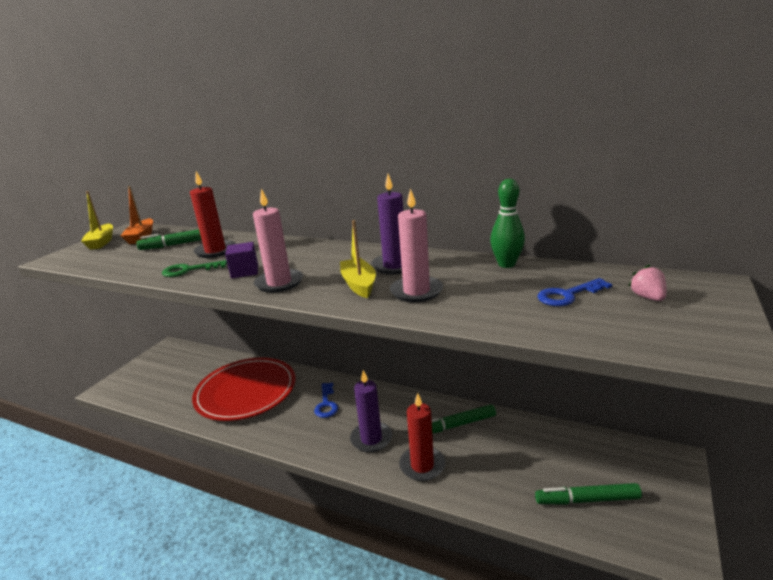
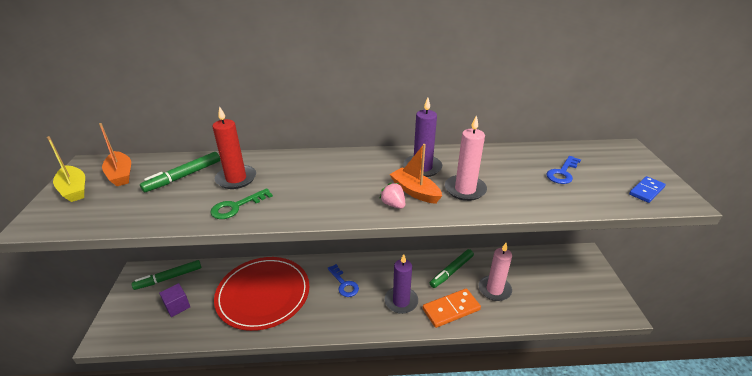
camera: 30 degrees left, 10 degrees up
(244, 271) = (297, 197): purple cube -> purple cube (177, 306)
(279, 283) = (345, 203): pink candle -> pink candle (494, 289)
(359, 284) = (415, 191): yellow boat -> orange boat
(422, 465) = (451, 309): red candle -> orange domino
(506, 264) = (499, 152): green bowling pin -> none
(587, 500) = (560, 297): green marker -> green marker (169, 278)
(647, 297) = (605, 166): pink strawberry -> pink strawberry (393, 204)
(680, 335) = (646, 191): none -> blue domino

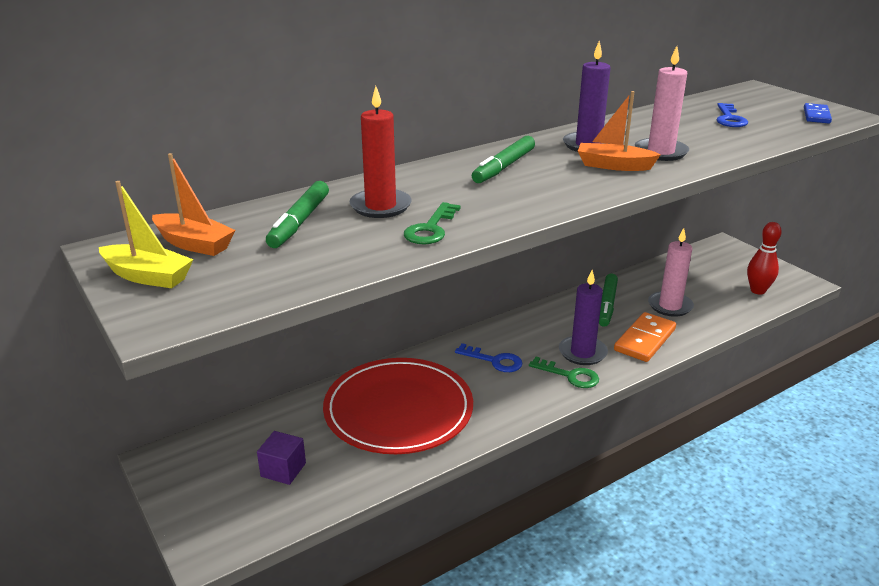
camera: 30 degrees left, 5 degrees down
(169, 278) = (225, 445): green marker -> green marker (504, 167)
(377, 315) = (570, 375): none -> green key
(393, 204) = (609, 181): pink strawberry -> none
(575, 303) = (757, 290): none -> red bowling pin

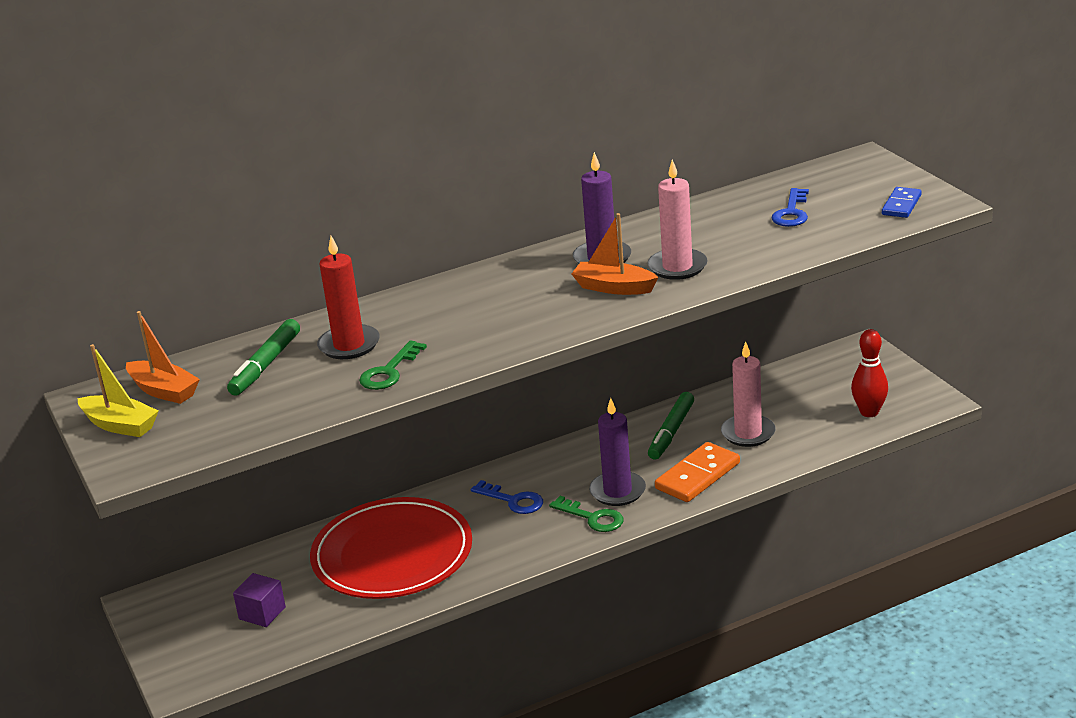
camera: 10 degrees right, 0 degrees up
(504, 167) = (494, 291): green marker -> none

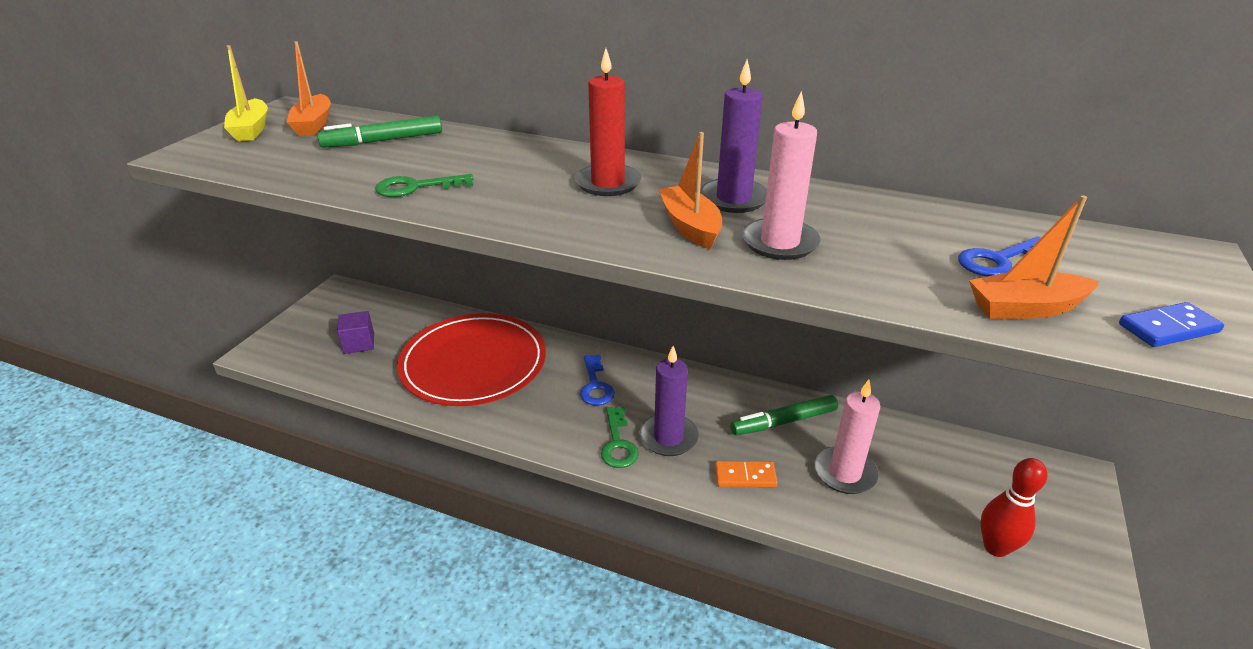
camera: 45 degrees right, 5 degrees up
(349, 345) = (445, 157): red candle -> red candle (608, 183)
(698, 476) = (745, 476): orange domino -> orange domino, size x0.61
(838, 230) = (1025, 308): none -> orange boat

